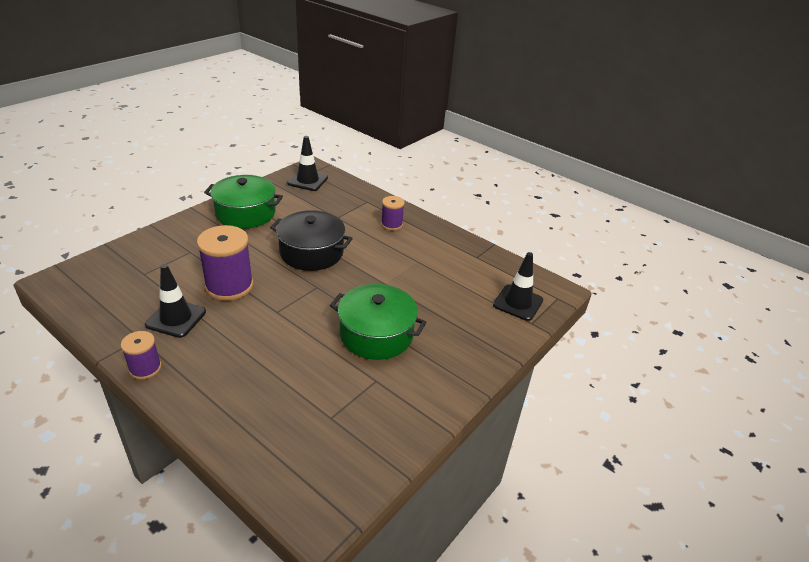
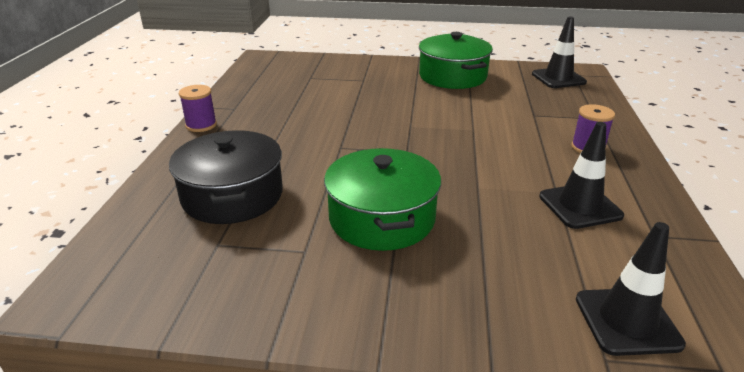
camera: 60 degrees right, 5 degrees down
(176, 318) = (273, 110): black traffic cone -> black traffic cone (580, 206)
(229, 286) = (344, 112): purple spool -> none
(311, 252) = (454, 126): black pot -> black pot (232, 196)

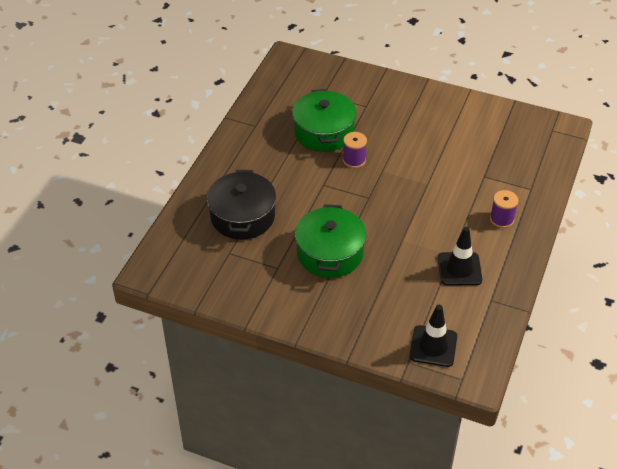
camera: 15 degrees right, 15 degrees up
(201, 125) = (229, 142): purple spool -> purple spool (354, 160)
(452, 76) = (444, 114): green pot -> green pot (324, 132)
(558, 78) = (534, 133): black traffic cone -> none

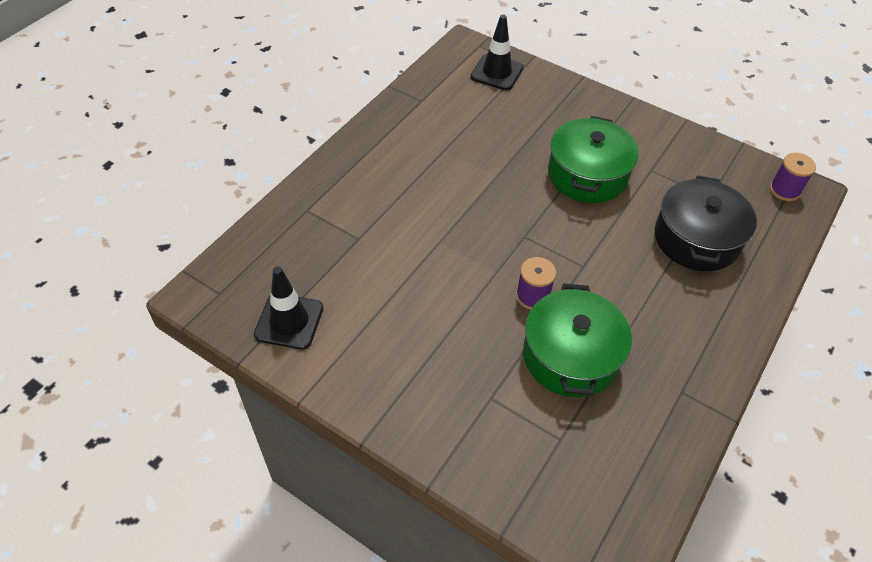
camera: 170 degrees left, 5 degrees up
(459, 269) = (441, 133): black traffic cone -> black traffic cone (289, 321)
(501, 219) = (365, 178): purple spool -> purple spool (784, 190)

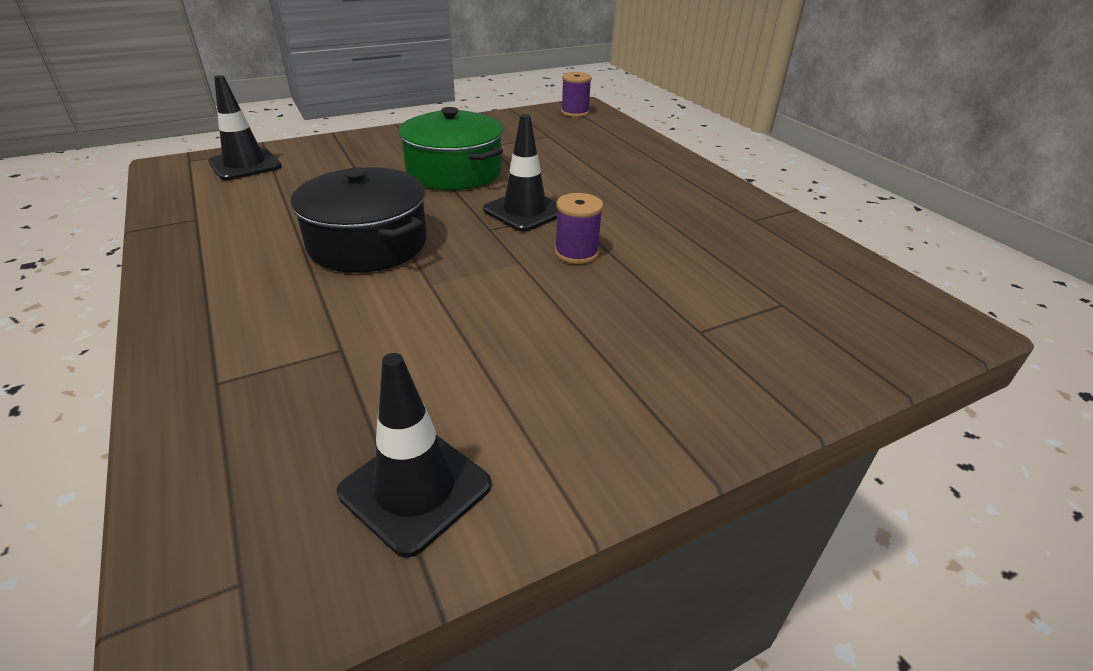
camera: 60 degrees left, 15 degrees down
(565, 243) = (525, 211): none -> black traffic cone
(570, 356) = (674, 259): green pot -> none
(696, 239) = (588, 156): black pot -> black pot (368, 243)

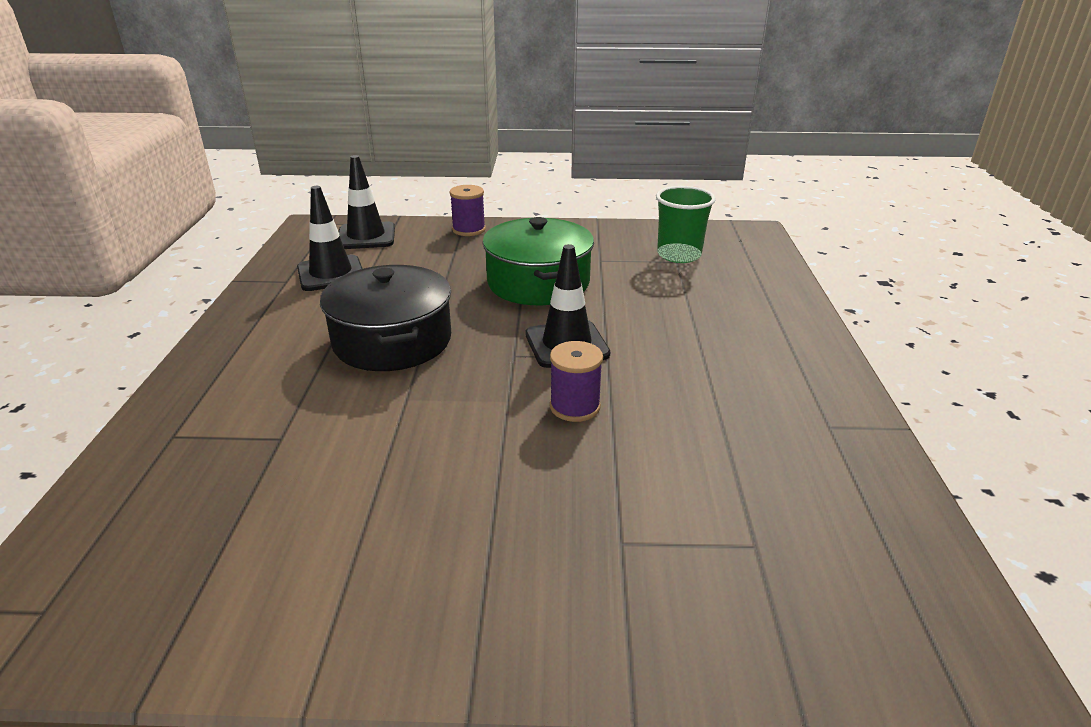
camera: 30 degrees right, 5 degrees down
(415, 489) = (215, 593): black traffic cone -> black traffic cone (331, 274)
(546, 131) = (679, 255): none -> green cup
(575, 112) = (734, 237): purple spool -> purple spool (469, 230)

